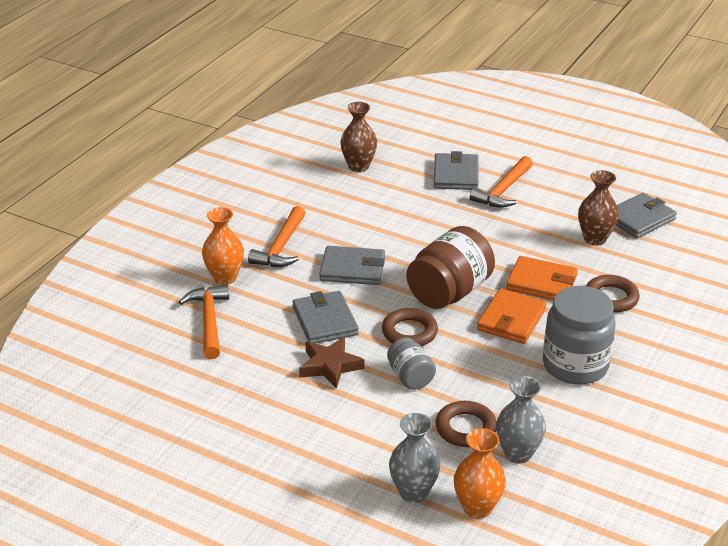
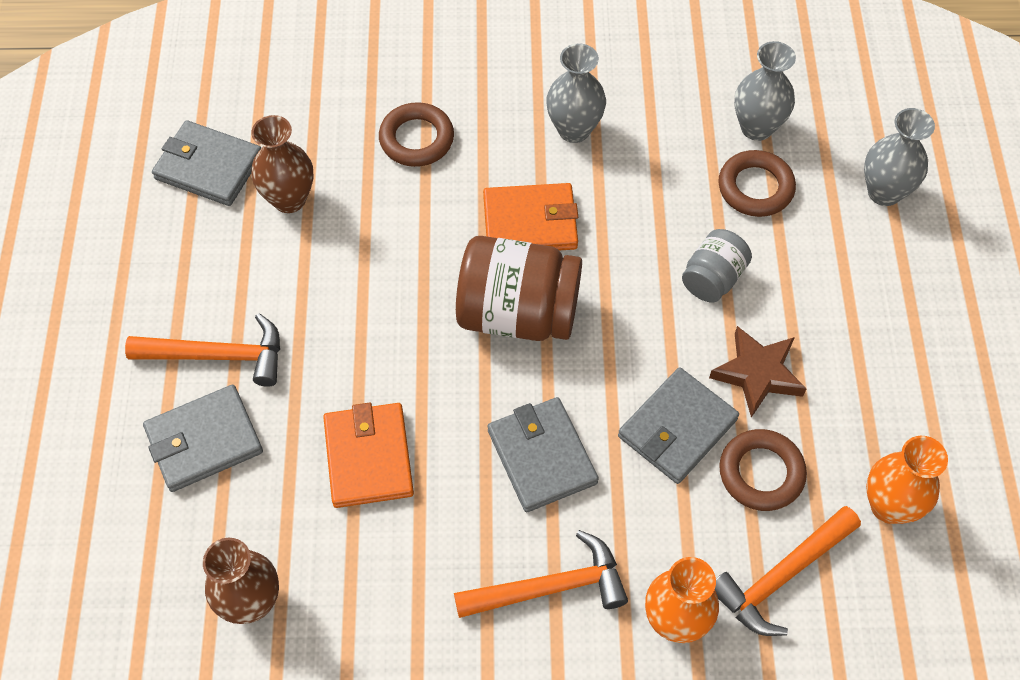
camera: 120 degrees left, 25 degrees up
(409, 332) = (631, 319): brown ring -> brown ring (761, 473)
(477, 508) = (859, 130): orange vase -> orange vase (889, 506)
(541, 283) = (430, 220): orange wallet -> orange wallet (368, 457)
(575, 365) = (574, 129): grey jar -> grey vase

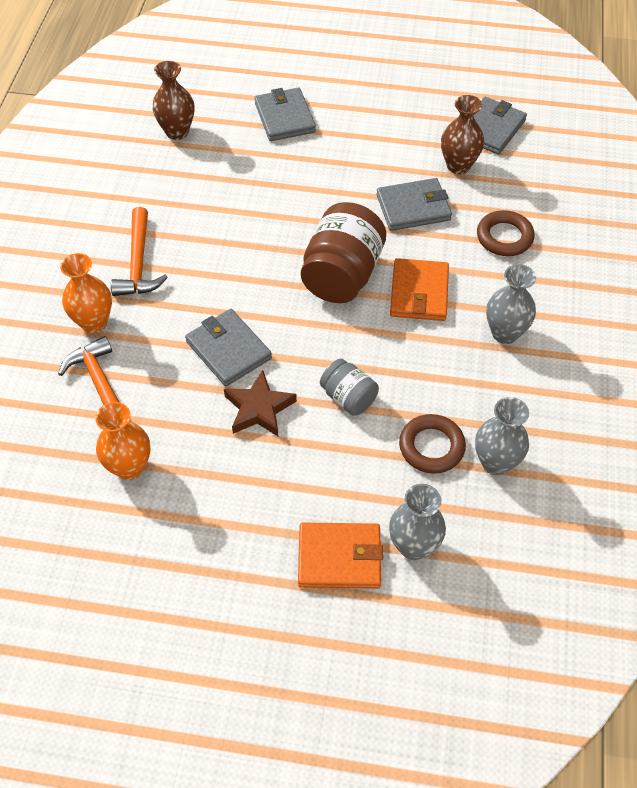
camera: 100 degrees right, 5 degrees down
(219, 356) = (342, 126): orange hammer -> none
(368, 457) = (253, 188): orange wallet -> orange wallet (339, 557)
(541, 457) = (228, 272): grey wallet -> grey wallet (413, 207)
(761, 473) = (180, 392): brown ring -> none

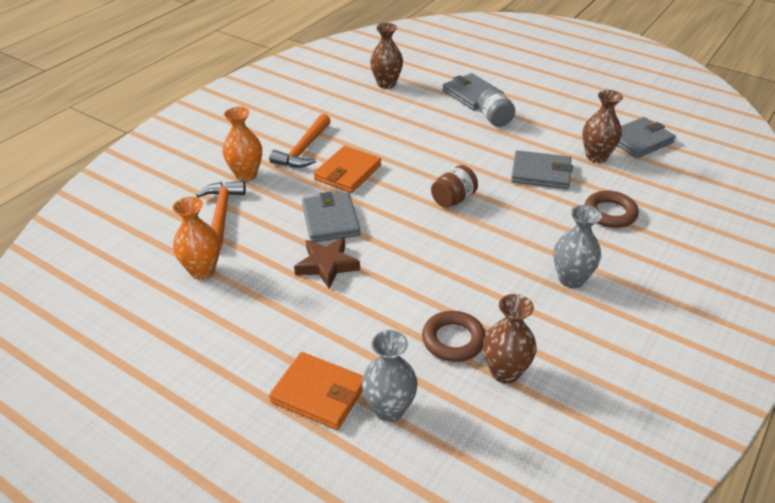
camera: 25 degrees right, 15 degrees down
(284, 118) = (472, 95): grey wallet -> grey wallet turned 45 degrees counterclockwise
(342, 275) = (453, 199): brown jar -> brown jar, size x0.55
(348, 398) = (404, 281): grey jar -> grey jar (494, 119)
(419, 293) = (511, 229): orange wallet -> orange wallet (348, 172)
(495, 462) = (505, 372): grey vase -> brown vase

